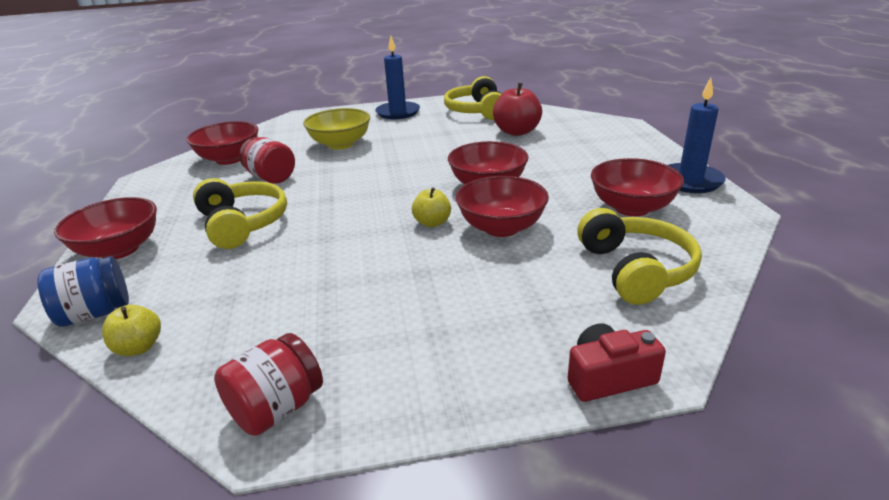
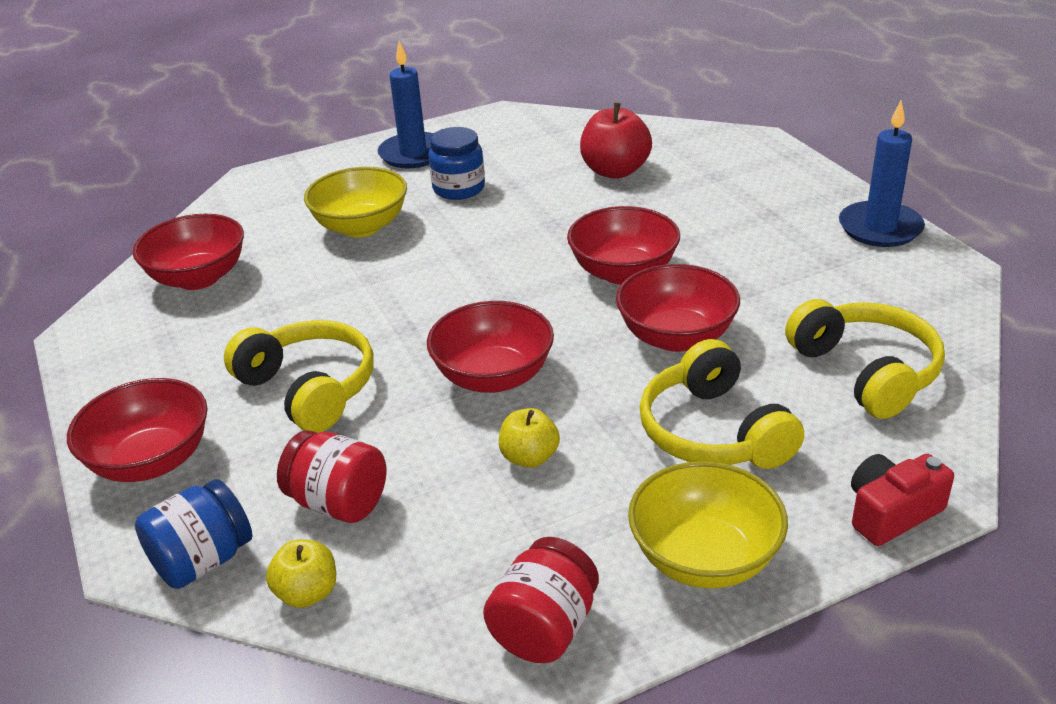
camera: 15 degrees left, 5 degrees up
(271, 178) = (294, 303): red jar -> red jar (338, 503)
(412, 131) = (459, 189): none -> blue jar
(432, 223) = (581, 344): yellow apple -> yellow apple (529, 457)
(432, 381) = (704, 558): none -> yellow bowl
(476, 111) = (534, 137): yellow headphones -> yellow headphones (713, 432)
(632, 208) = (825, 281): red bowl -> red bowl (493, 377)

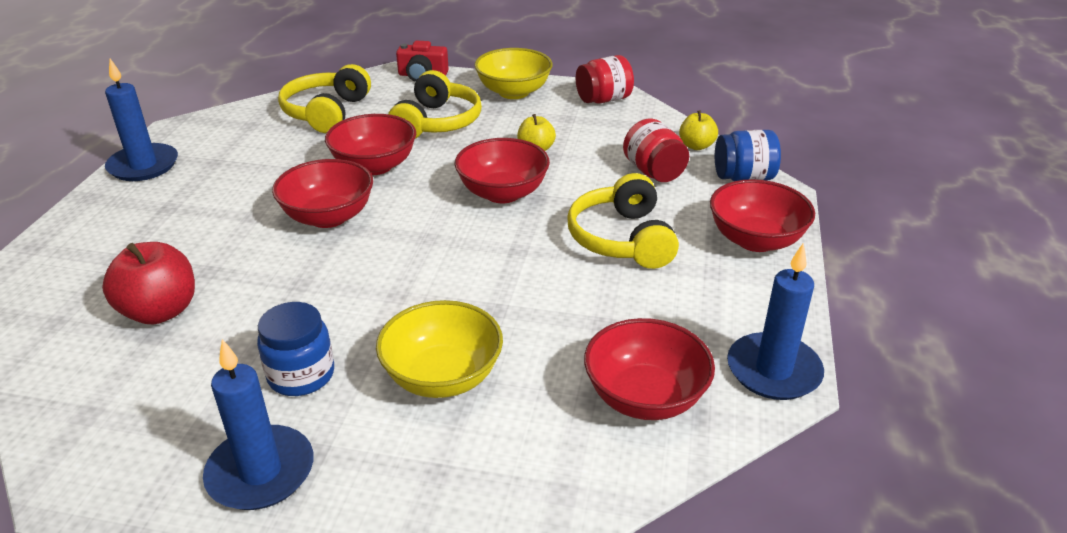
camera: 145 degrees left, 0 degrees up
(96, 338) = (773, 370): none -> blue candle

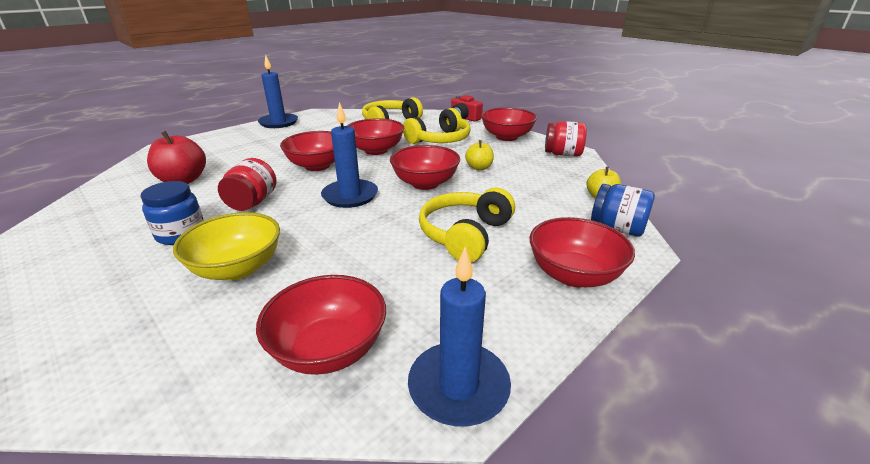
camera: 35 degrees right, 5 degrees down
(261, 472) = (82, 274): blue candle -> blue candle (350, 196)
(513, 92) = (506, 137): yellow bowl -> red bowl
(653, 172) = (545, 203): red jar -> red jar (252, 202)

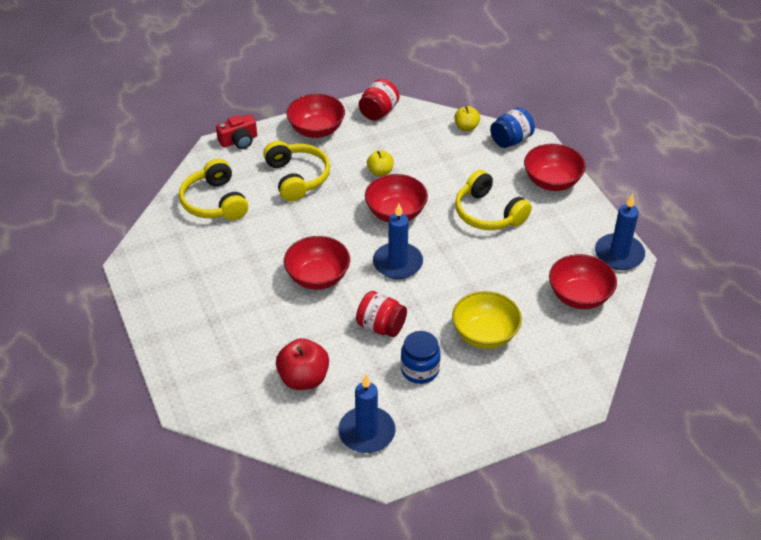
camera: 70 degrees left, 15 degrees up
(278, 123) = (151, 300): blue candle -> blue candle (366, 432)
(376, 150) = (299, 229): red bowl -> none

